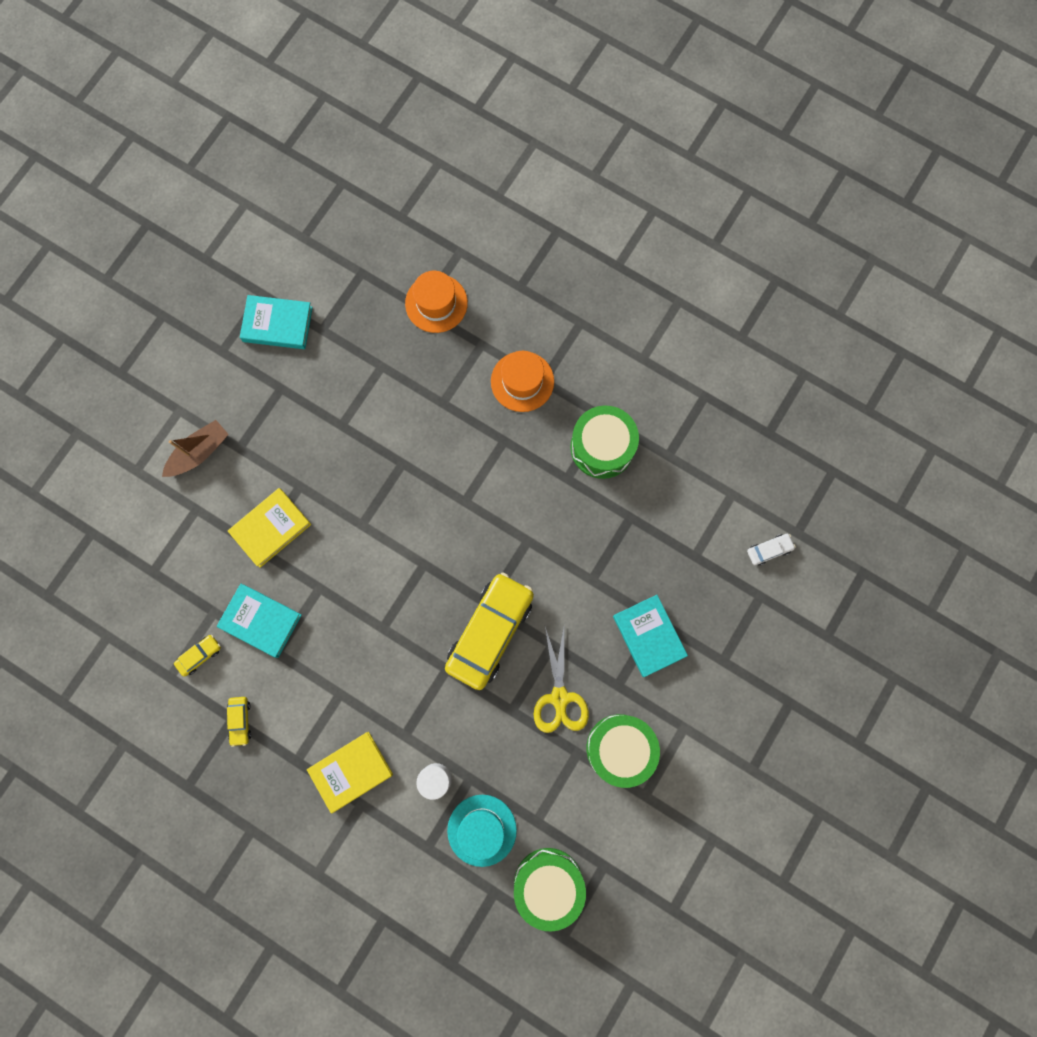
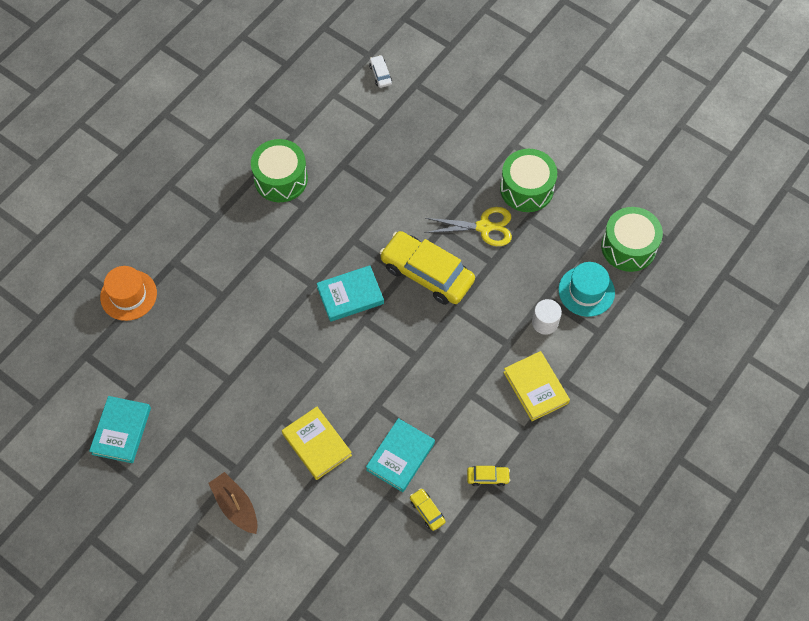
camera: 85 degrees left, 15 degrees down
(522, 381) = (213, 233): orange hat -> none
(649, 636) = (440, 161): turquoise book -> turquoise book (350, 295)

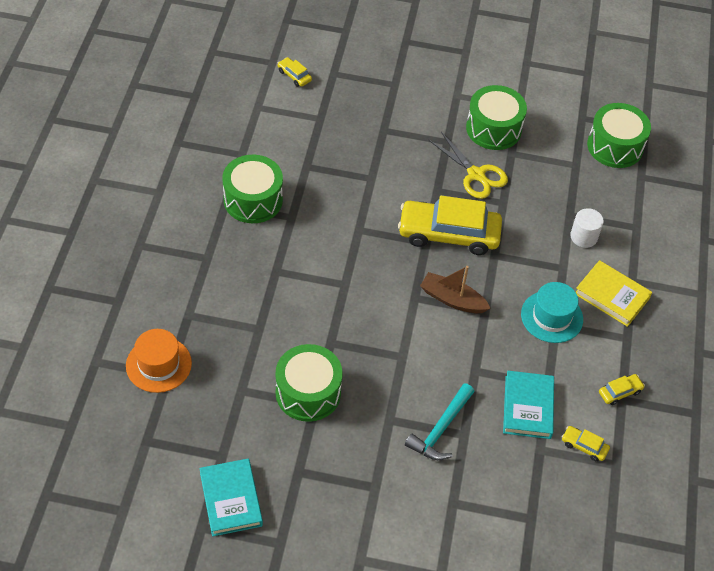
camera: 30 degrees left, 10 degrees down
(229, 367) = (308, 392): none -> green drum
(235, 506) = (395, 522): brown boat -> brown boat (452, 299)
(317, 444) = (440, 429): yellow book -> turquoise hammer
(350, 295) = (387, 280): turquoise book -> none
(380, 74) = (294, 75): white car -> yellow car
(484, 227) = (476, 175): yellow scissors -> yellow scissors turned 75 degrees clockwise
(586, 291) = (602, 196): turquoise hat -> turquoise hat (552, 317)

